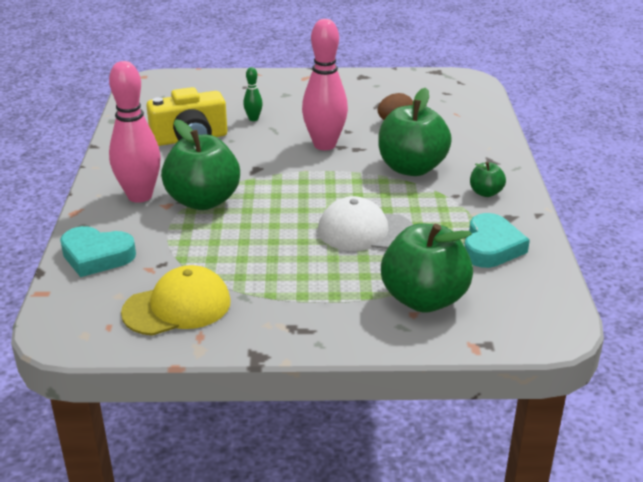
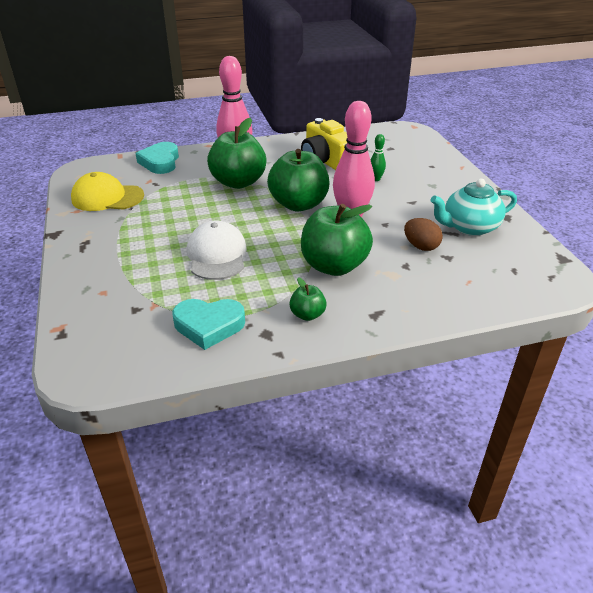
camera: 75 degrees right, 5 degrees up
(177, 307) = (107, 197): yellow cap -> yellow cap turned 135 degrees clockwise
(373, 95) = (469, 227): none -> turquoise teapot
(424, 299) = (122, 295): green apple -> green apple (299, 204)

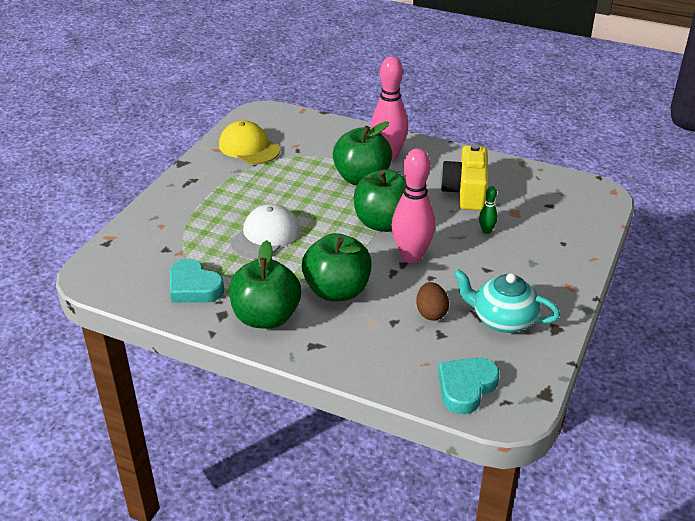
camera: 40 degrees right, 0 degrees up
(160, 162) = (325, 130): turquoise heart -> turquoise heart (466, 387)
(307, 315) = (266, 317): green apple -> green apple, size x2.13

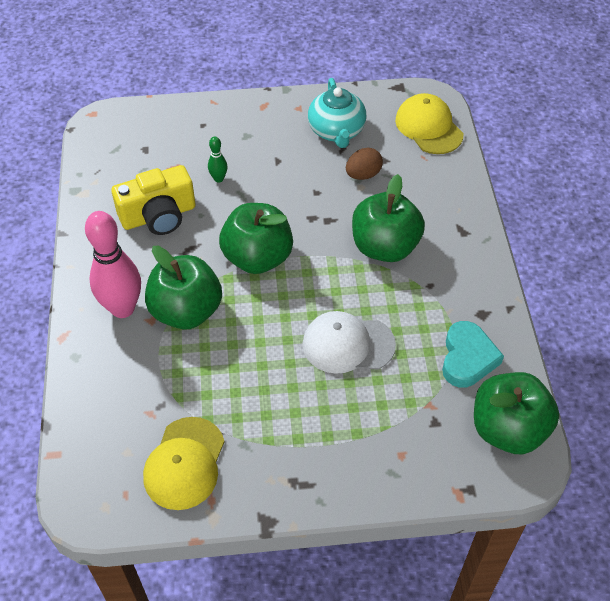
camera: 120 degrees left, 15 degrees up
(266, 317) = (458, 280): green apple -> green apple (508, 429)
(411, 256) = (295, 216): pink bowling pin -> none
(466, 387) = (429, 127): turquoise heart -> yellow cap

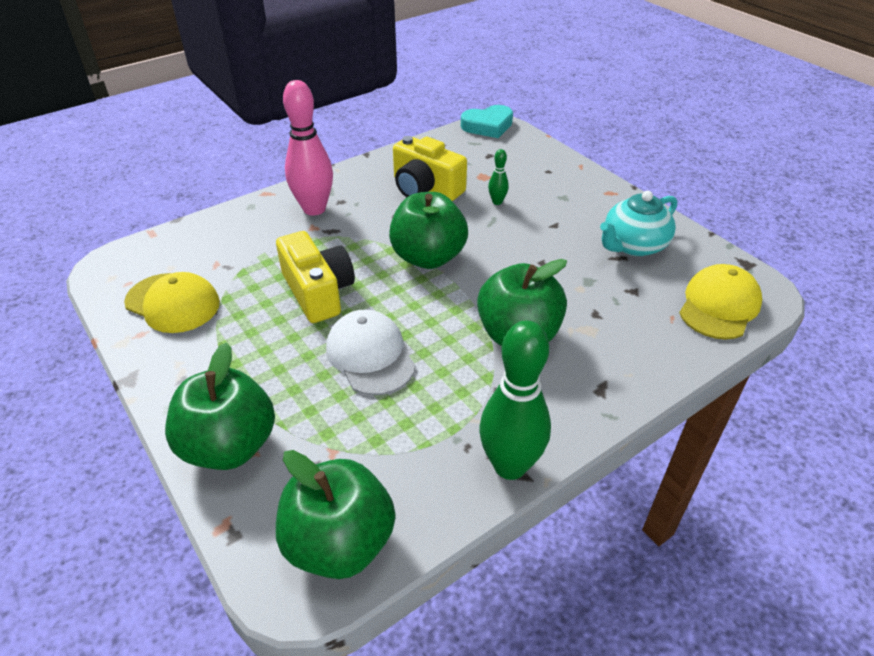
camera: 60 degrees right, 10 degrees down
(184, 463) = (173, 303): yellow cap -> yellow cap turned 135 degrees counterclockwise
(186, 311) = (335, 241): green apple -> green apple (229, 446)
(247, 349) = (318, 292): none -> yellow camera
(363, 175) = (597, 284): brown egg -> none
(467, 358) = (420, 462): turquoise heart -> turquoise heart (488, 126)
(497, 311) = (510, 466): none -> green bowling pin

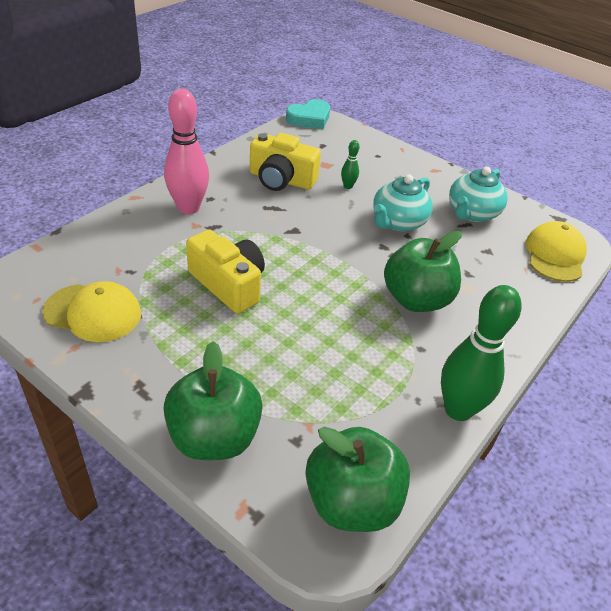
camera: 20 degrees left, 0 degrees up
(370, 355) = (302, 335): white cap -> none
(428, 257) = (312, 241): green apple -> none
(537, 246) = (398, 222): none -> turquoise teapot

